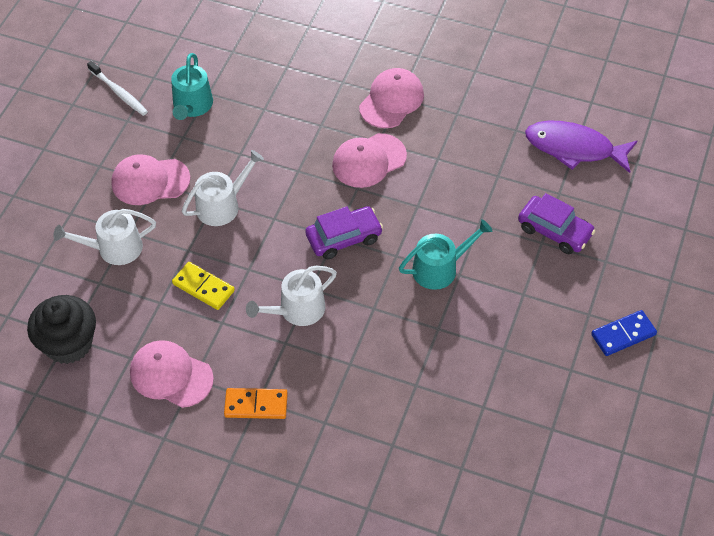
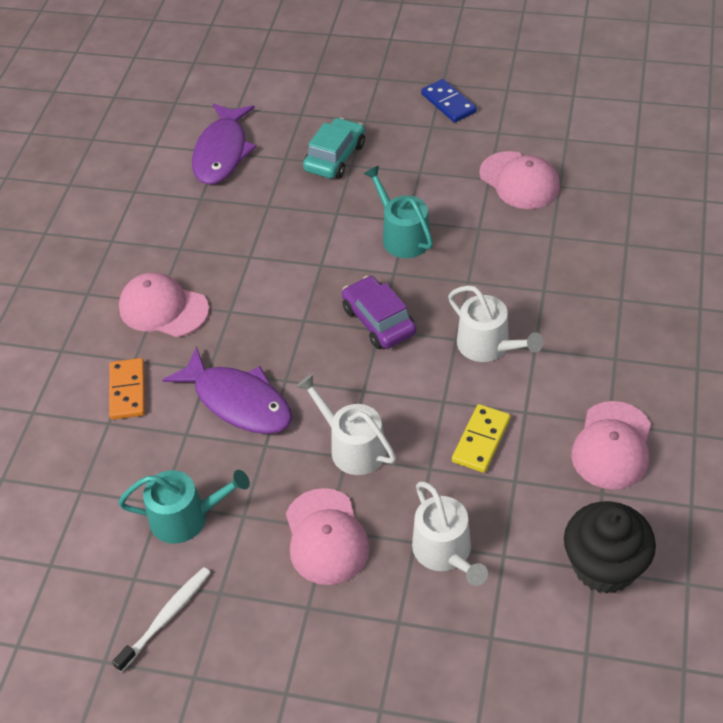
camera: 95 degrees left, 5 degrees down
(256, 405) = (622, 359): orange domino -> orange domino (128, 391)
(285, 141) = (238, 401): none -> purple fish
(369, 161) = (261, 316): pink cap -> pink cap (519, 181)
(554, 231) = (335, 157): purple car -> turquoise car

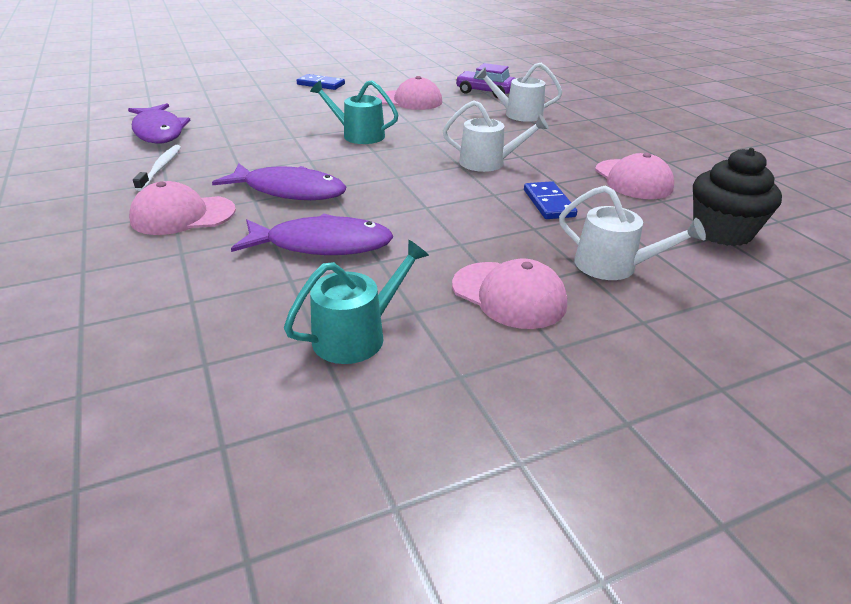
camera: 40 degrees left, 15 degrees down
(128, 391) = (194, 273): orange domino -> none
(166, 617) = (426, 424): white toothbrush -> white toothbrush (161, 167)
(267, 309) = (289, 191): none -> purple fish
(335, 157) = (262, 116): turquoise car -> none
(352, 447) = (458, 237): white watering can -> white watering can (518, 114)
(379, 321) = (392, 173): purple car -> purple car (485, 92)
(481, 440) = (548, 203): yellow domino -> blue domino

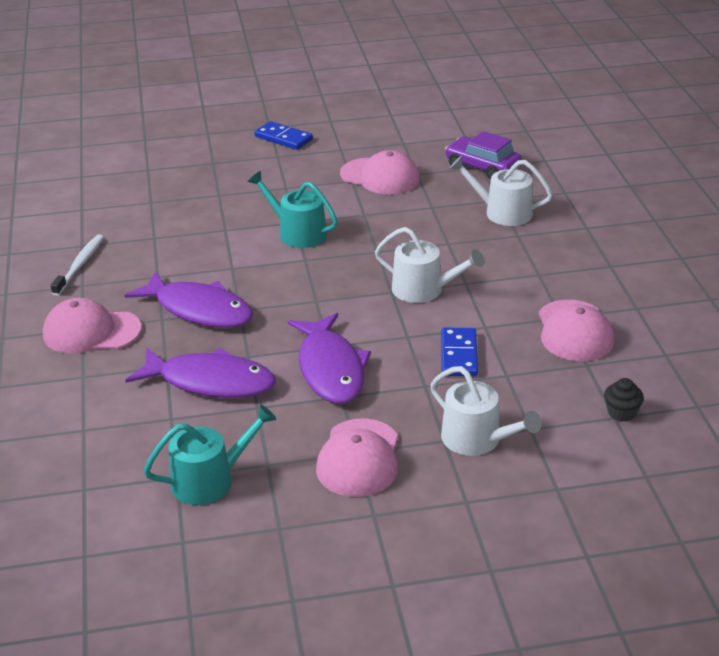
camera: 15 degrees right, 0 degrees up
(159, 132) = (85, 209): purple fish -> purple fish (330, 369)
(509, 295) = (359, 458): pink cap -> pink cap turned 45 degrees clockwise
(722, 232) = (621, 412): black cupcake -> black cupcake, size x0.46

